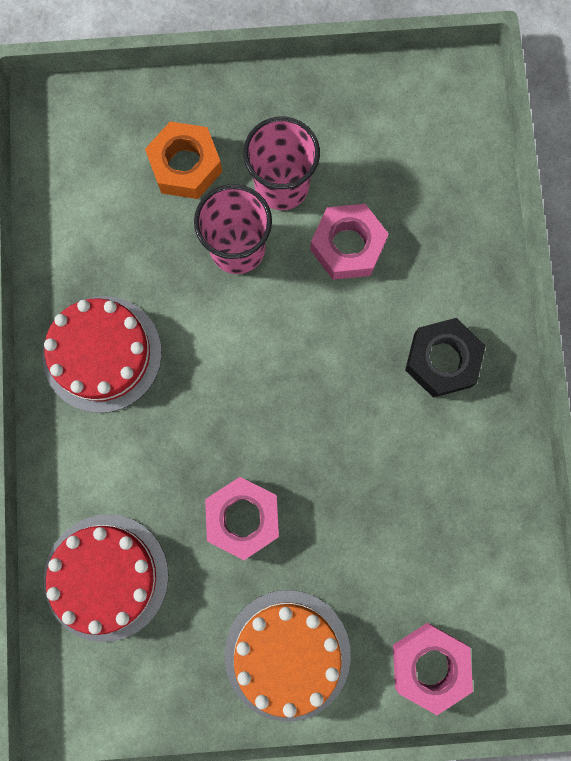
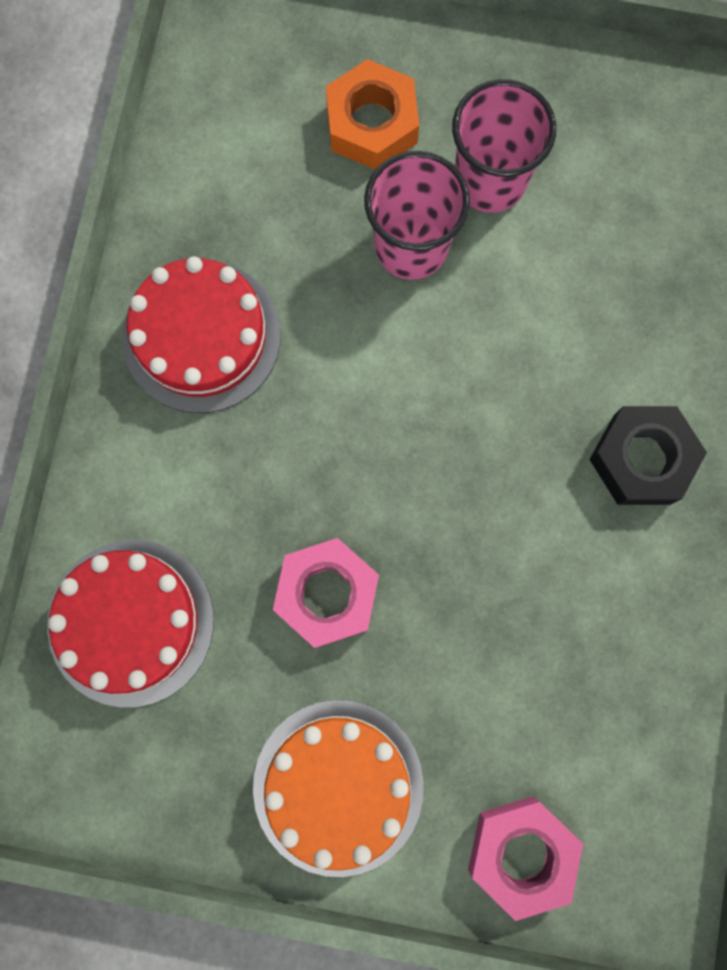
camera: 15 degrees right, 0 degrees up
(347, 246) = (555, 279): pink nut -> none

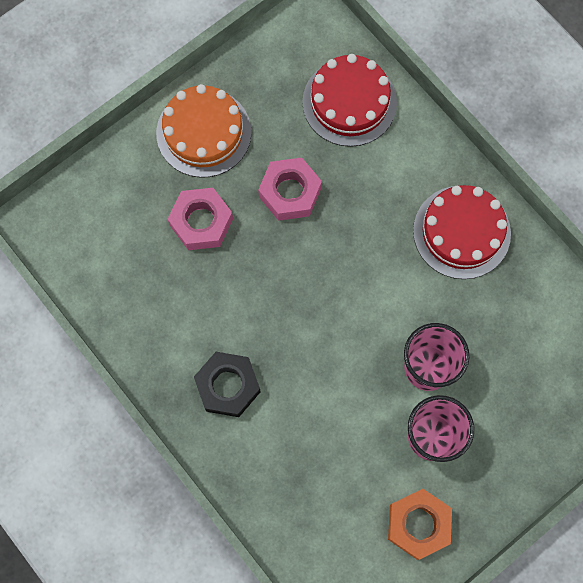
camera: 130 degrees right, 5 degrees down
(372, 124) = (511, 402): orange nut -> orange nut (418, 524)
(521, 852) = (109, 184): pink nut -> pink nut (201, 222)

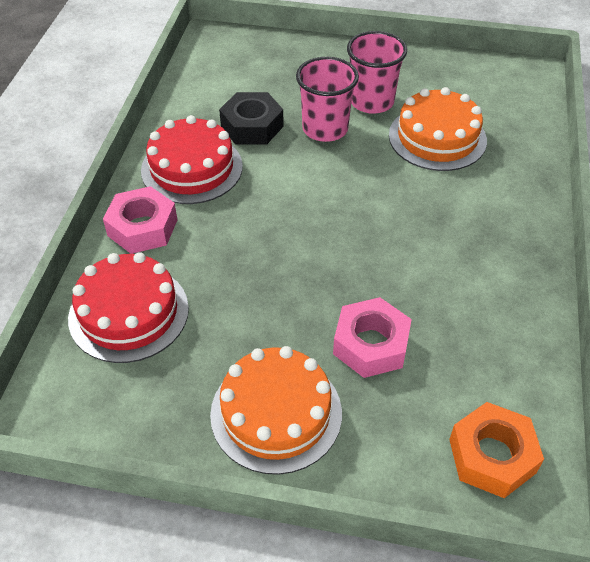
camera: 130 degrees left, 25 degrees down
(228, 386) = (482, 226): black nut -> black nut (252, 126)
(290, 192) = (270, 297): pink nut -> pink nut (142, 227)
(343, 447) = (437, 138): none -> orange cake
(418, 524) = (436, 78): orange nut -> orange nut (492, 456)

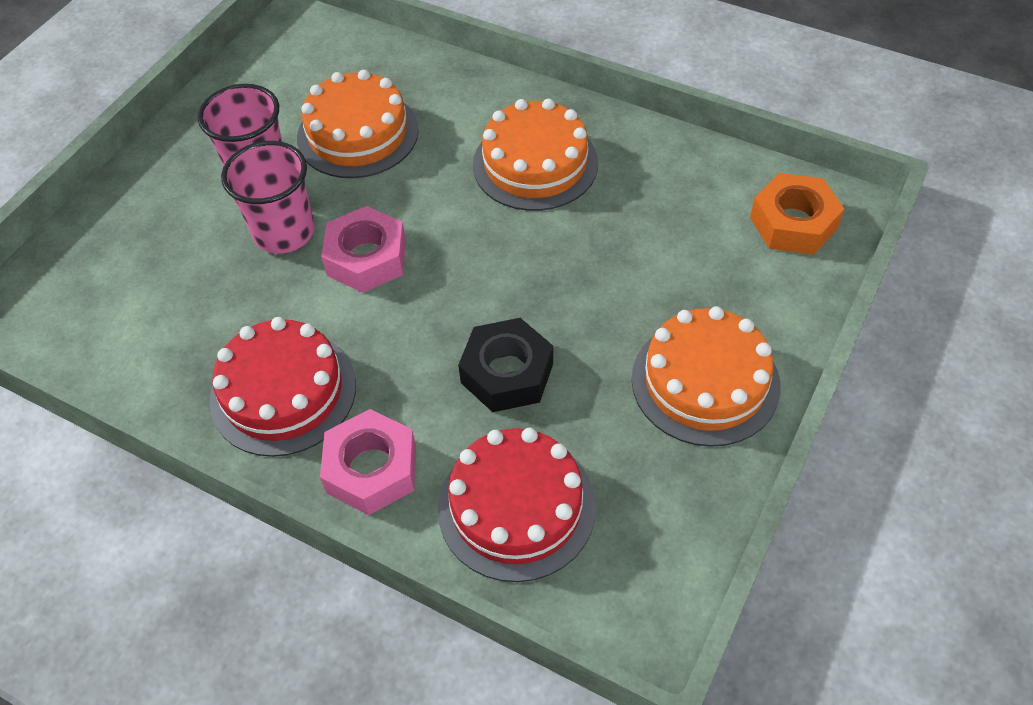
camera: 70 degrees left, 5 degrees up
(252, 126) = (235, 307): black nut -> black nut (507, 373)
(371, 344) = (640, 277): pink nut -> pink nut (366, 258)
(463, 247) = (535, 164): none -> orange cake

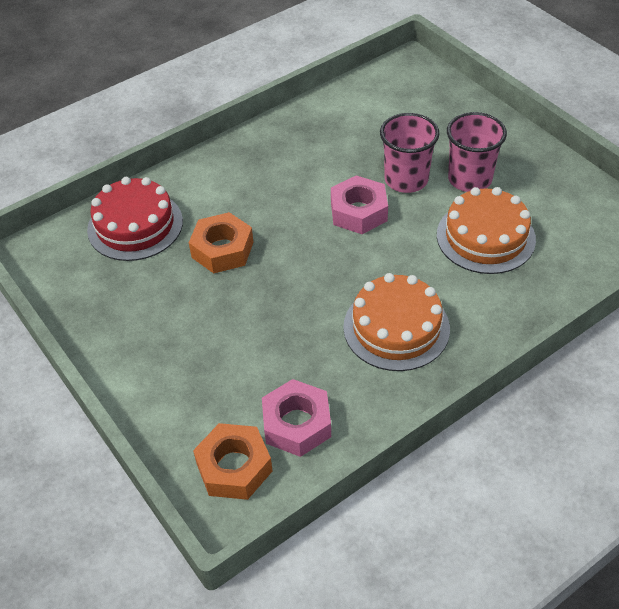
camera: 115 degrees right, 5 degrees down
(283, 392) = (279, 154): red cake -> none
(372, 469) = (203, 176): pink nut -> pink nut (297, 424)
(507, 373) = (222, 250): black nut -> orange nut
(705, 382) = (143, 343): orange cake -> none

